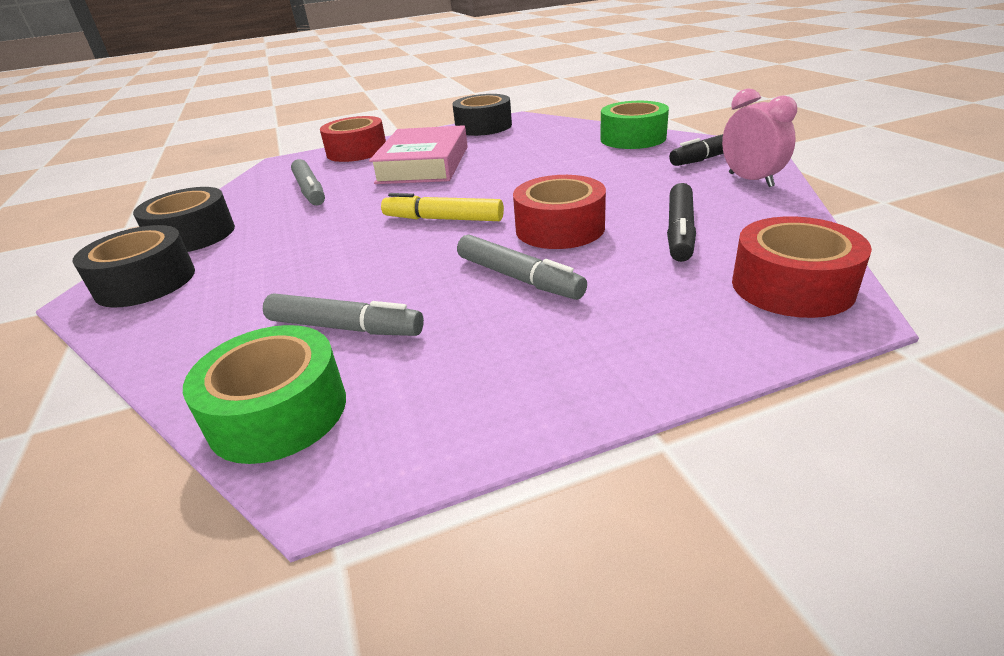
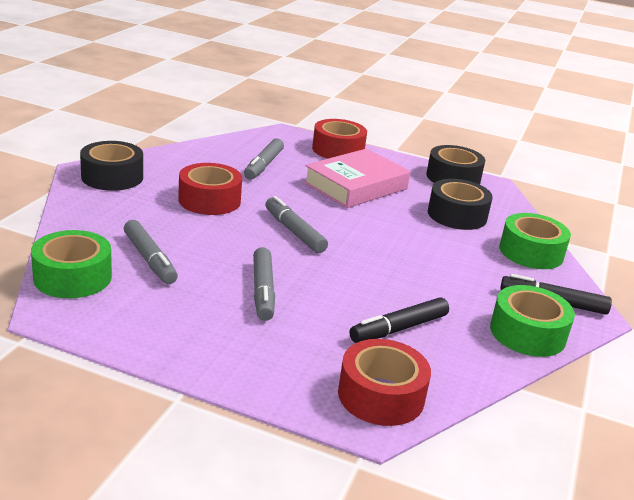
camera: 35 degrees right, 5 degrees down
(193, 235) = (167, 160): black tape -> black tape (457, 215)
(443, 219) = (294, 232): yellow marker -> grey marker
(560, 228) = (340, 280): red tape -> red tape (209, 200)
(750, 180) = (527, 333): pink clock -> green tape

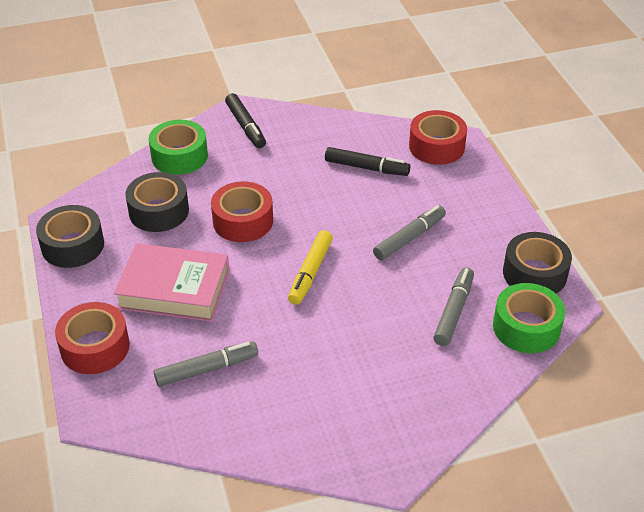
camera: 125 degrees left, 15 degrees up
(112, 177) = (373, 443): black tape -> black tape (534, 274)
(209, 200) = (326, 350): red tape -> red tape (243, 221)
(294, 232) = (310, 272): grey marker -> yellow marker
(527, 333) = (299, 124): green tape -> none

